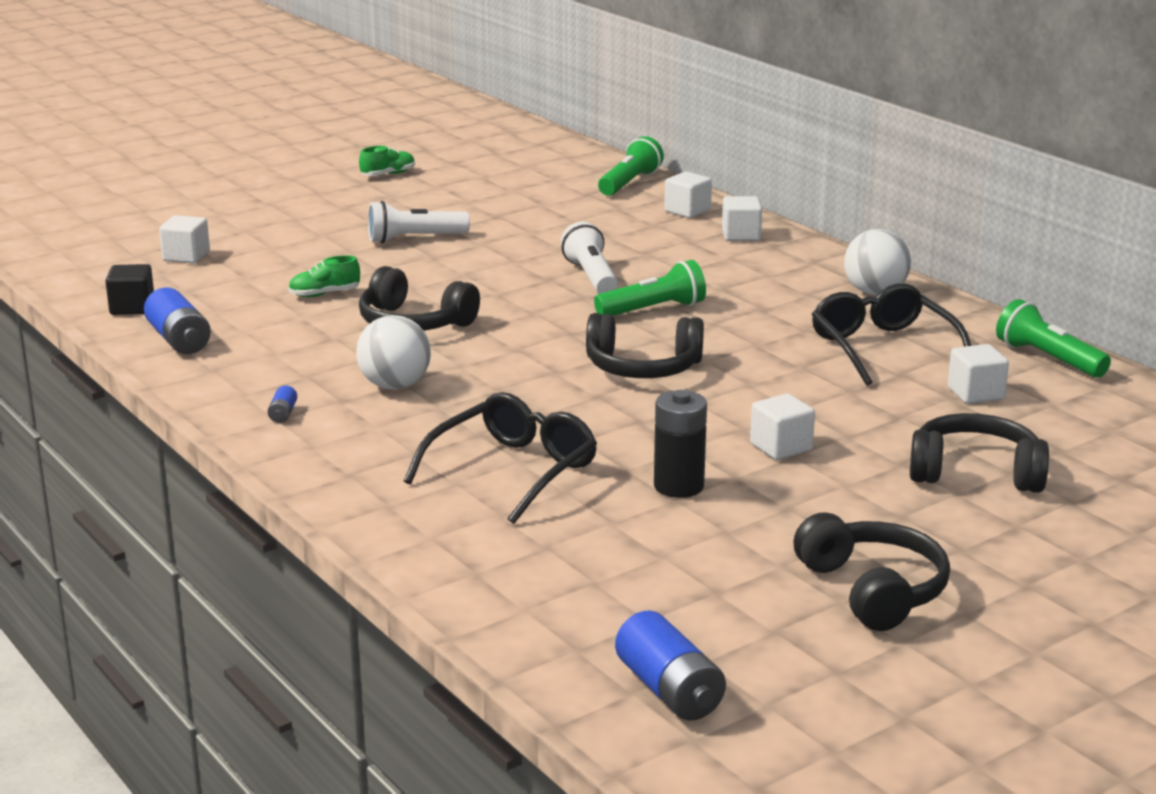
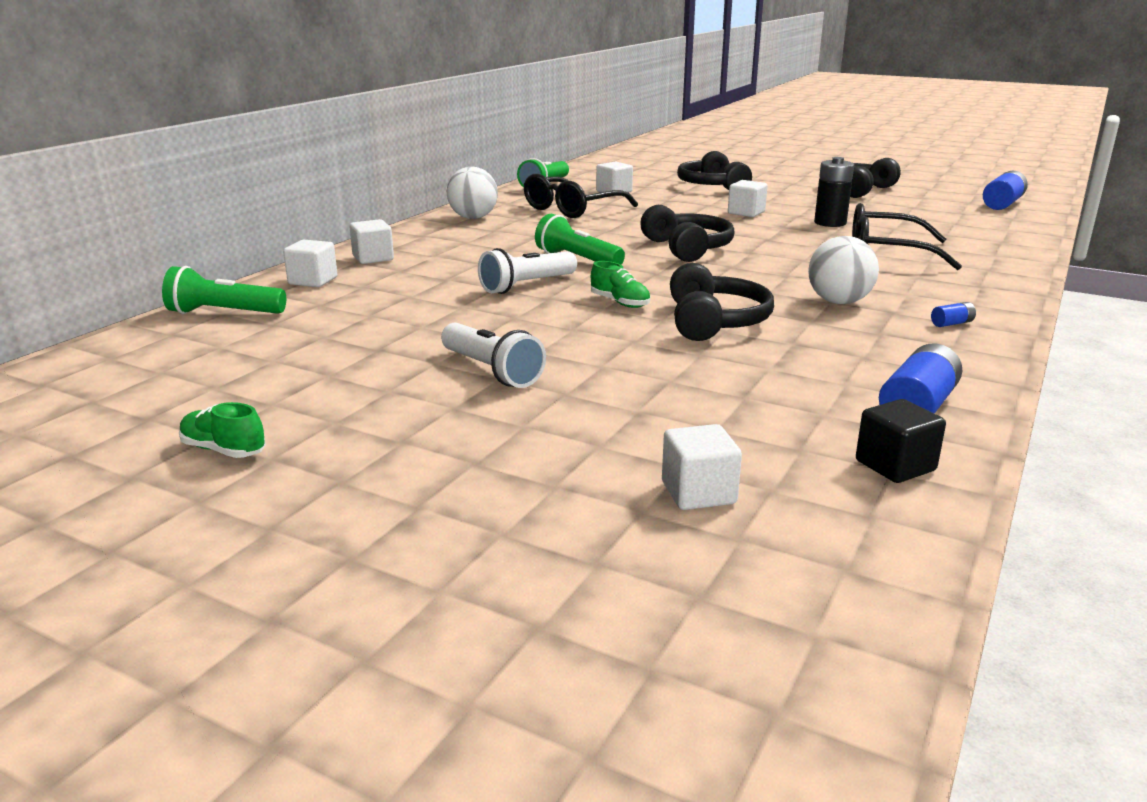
camera: 115 degrees left, 0 degrees up
(324, 294) = (703, 373): green shoe -> green shoe (620, 303)

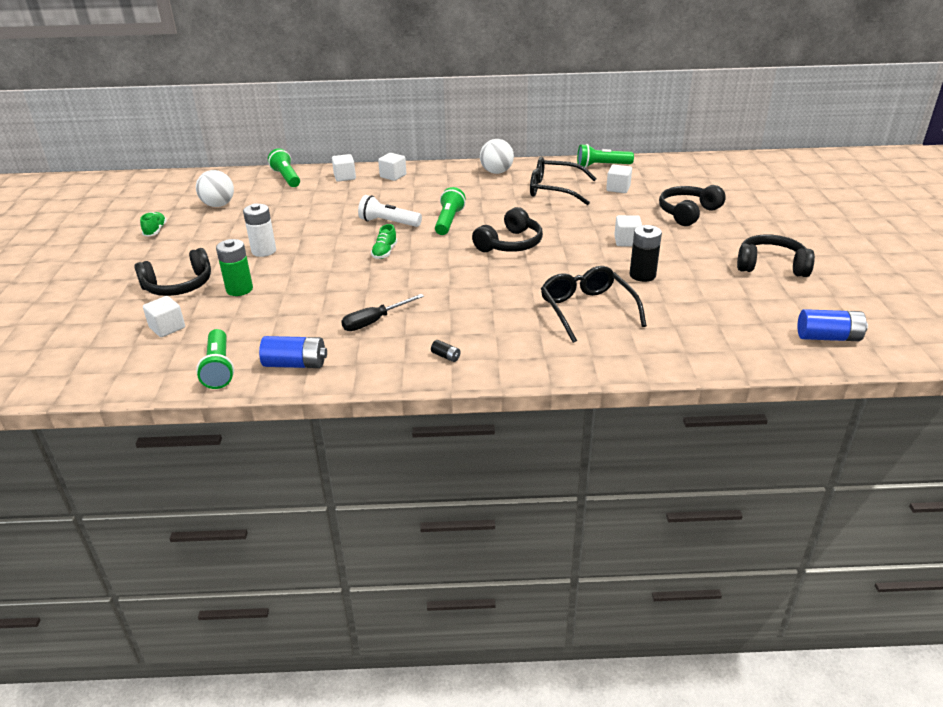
camera: 60 degrees right, 10 degrees up
(492, 371) = (264, 251): white flashlight -> white battery
(615, 410) = (239, 289): none -> green battery
(714, 322) = (378, 284): black headphones -> black headphones (179, 286)
(825, 341) = (374, 321): none -> black screwdriver
(839, 302) = (451, 312): white ball -> white ball (218, 205)
(895, 466) = (219, 368): black cube -> green flashlight
(952, 323) = (446, 356): blue battery -> black battery

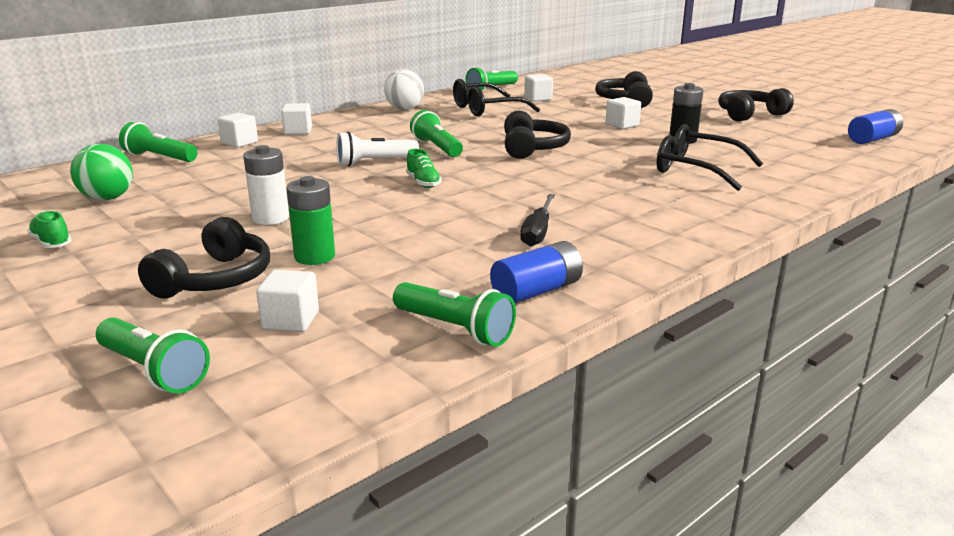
camera: 40 degrees left, 10 degrees down
(84, 331) = (154, 371): none -> green flashlight
(218, 205) = (107, 198): white ball -> green ball
(446, 356) = (665, 233): black battery -> none

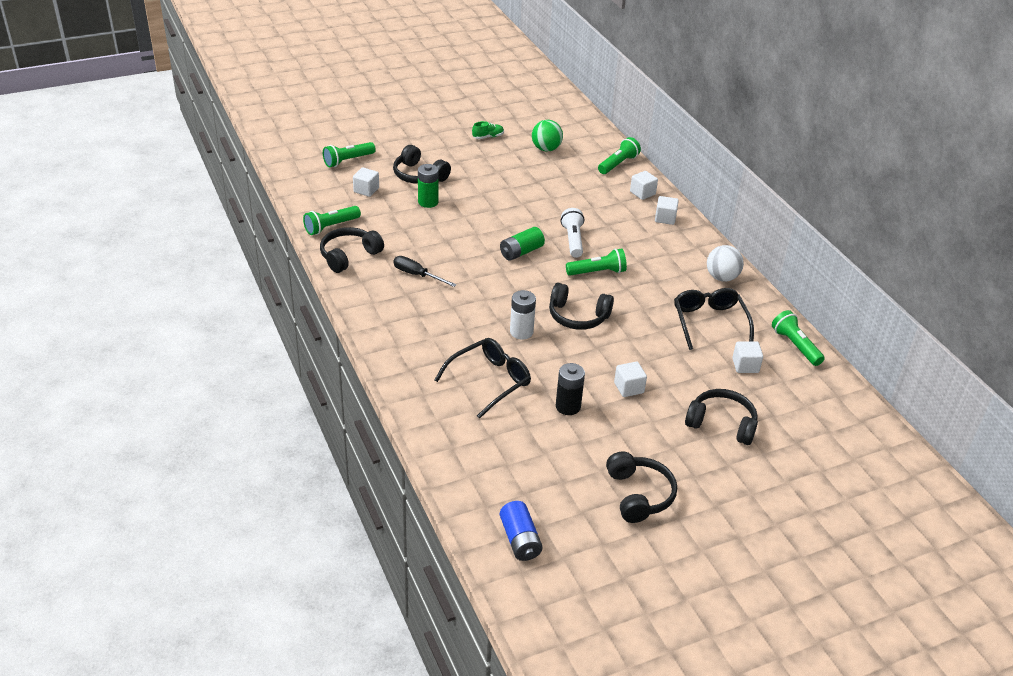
camera: 105 degrees right, 15 degrees up
(270, 218) = (488, 194): white battery -> white battery (521, 332)
(423, 183) = (521, 252): green shoe -> green battery
(537, 291) = (349, 256): blue battery -> black headphones

